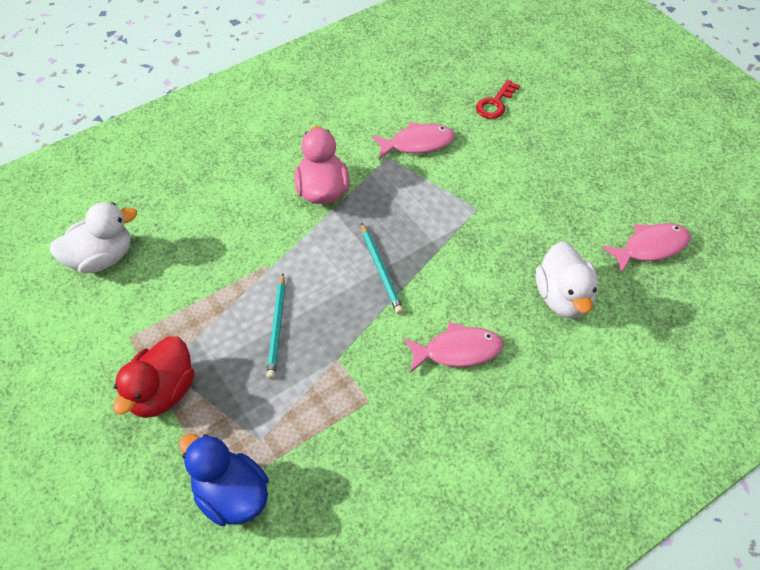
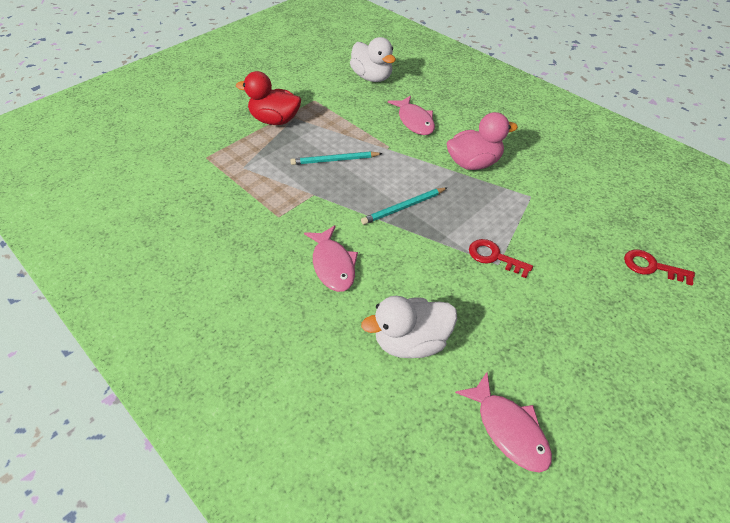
camera: 80 degrees right, 5 degrees down
(231, 496) = (202, 161): blue duck -> none
(417, 143) = (559, 214): pink fish -> pink fish (414, 121)
(467, 209) = (494, 257): none -> red key

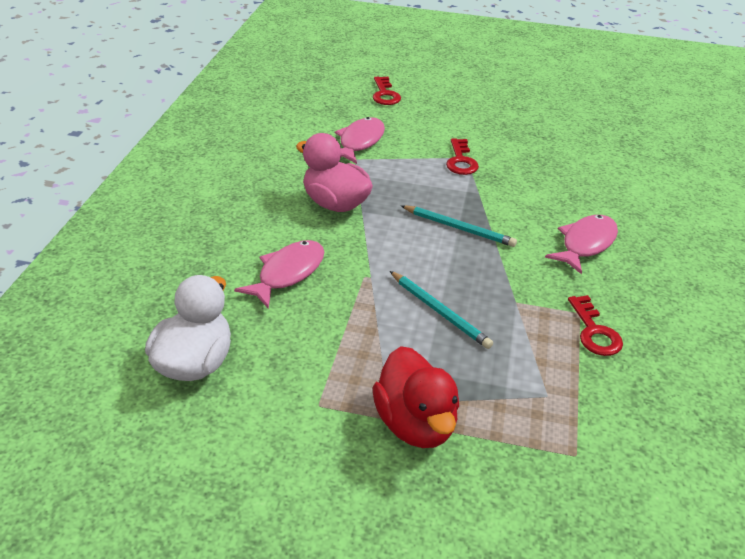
camera: 125 degrees left, 10 degrees down
(259, 212) = (594, 331): none -> red key
(411, 342) = (597, 176): white duck -> none
(509, 429) = (600, 124): pink fish -> pink fish (359, 142)

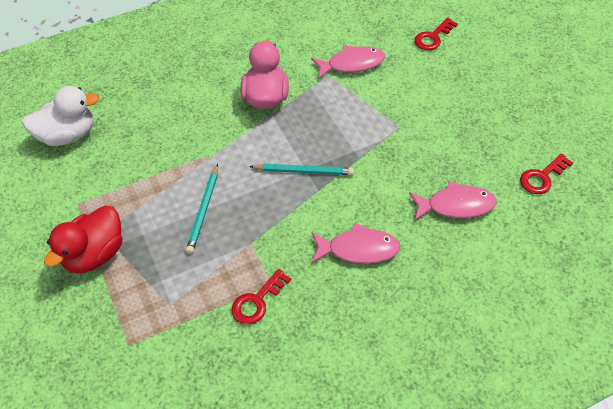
camera: 55 degrees right, 15 degrees up
(288, 273) = (175, 121): pink fish -> pink fish (456, 205)
(459, 228) = (304, 171): turquoise pencil -> turquoise pencil turned 75 degrees counterclockwise
(461, 161) = (390, 126): red key -> red key (542, 177)

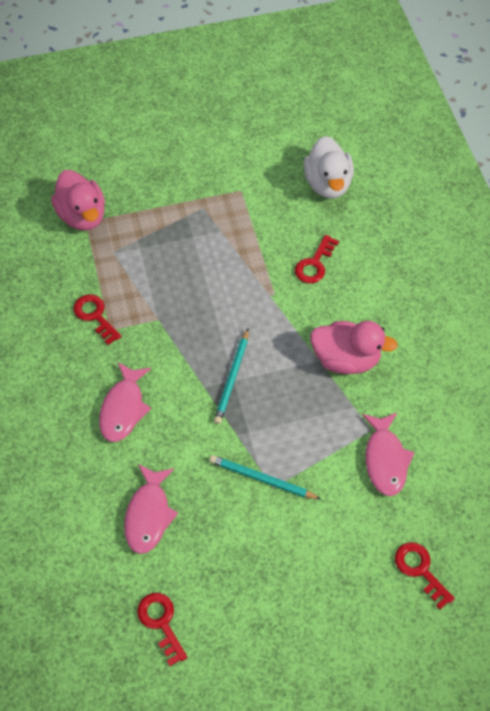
camera: 100 degrees right, 5 degrees up
(95, 254) = (181, 202): red duck -> none
(119, 351) = (82, 216): none -> pink duck
(167, 131) = (314, 264): none -> red key
(204, 210) = (206, 286): turquoise pencil -> turquoise pencil (262, 479)

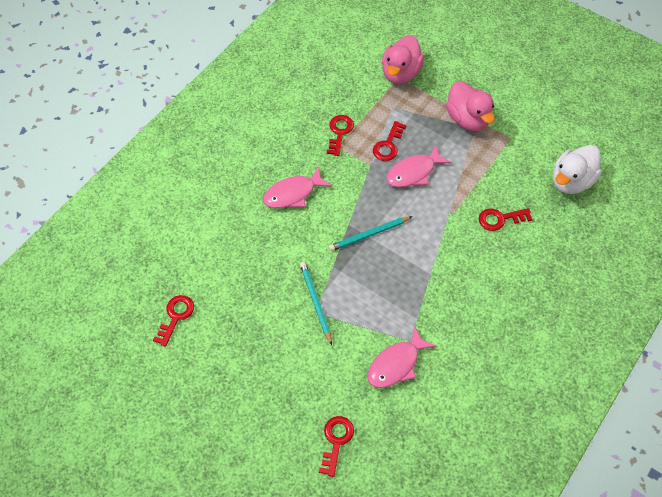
camera: 50 degrees right, 0 degrees up
(148, 515) = (237, 259): pink fish -> pink fish (413, 172)
(151, 287) = (388, 145): none -> red key
(346, 359) = (447, 288): pink duck -> pink duck (467, 119)

